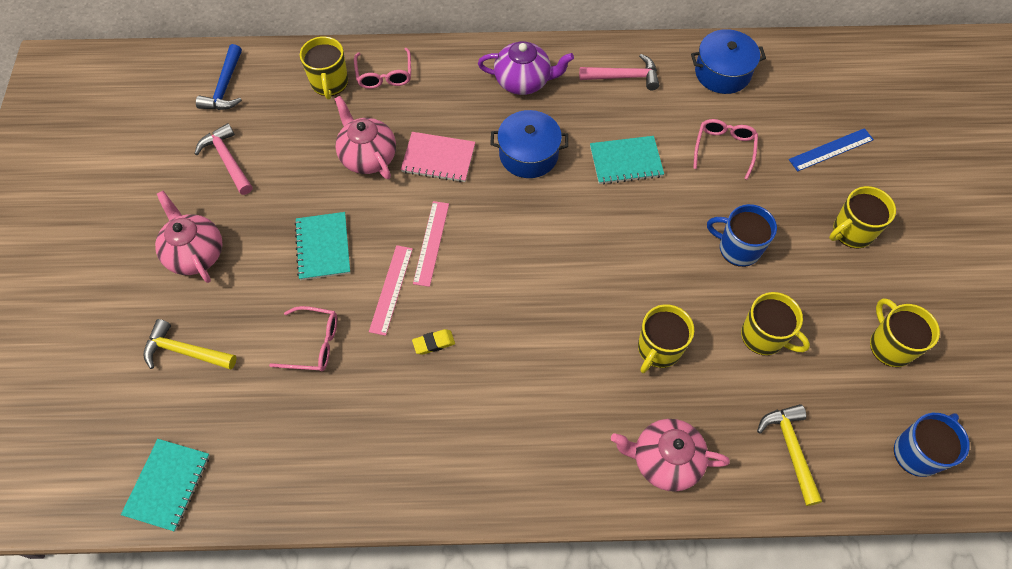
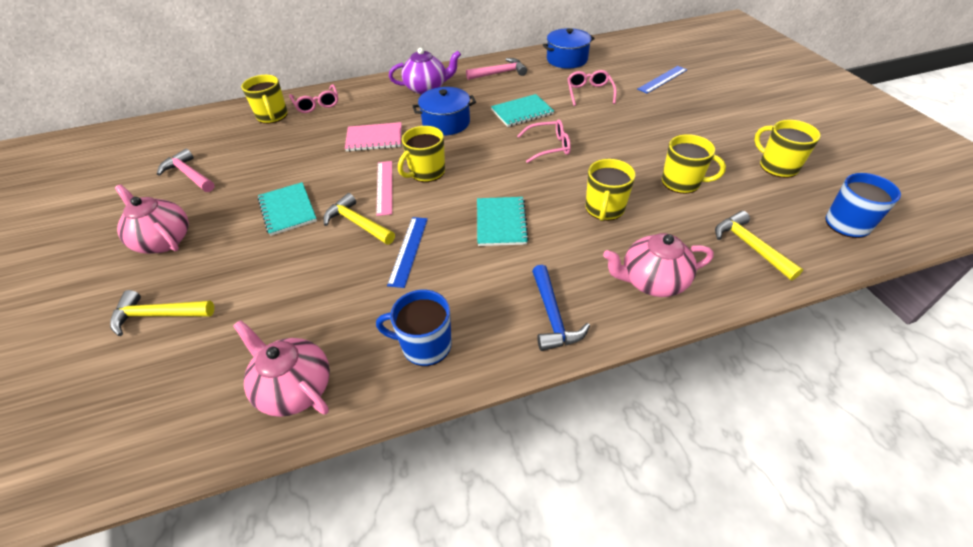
camera: 15 degrees left, 15 degrees down
(168, 485) = (145, 440): turquoise notebook -> turquoise notebook (501, 222)
(225, 87) = (182, 134): blue hammer -> blue hammer (552, 316)
(313, 344) = (292, 278): pink glasses -> pink glasses (549, 147)
(368, 156) = (314, 149): pink teapot -> pink teapot (294, 388)
(391, 289) = (358, 223): pink ruler -> yellow hammer
(434, 343) = (408, 250): yellow eraser -> blue ruler
(738, 248) = (631, 139): blue mug -> blue mug (425, 345)
(852, 231) = (705, 114): yellow mug -> yellow mug (426, 172)

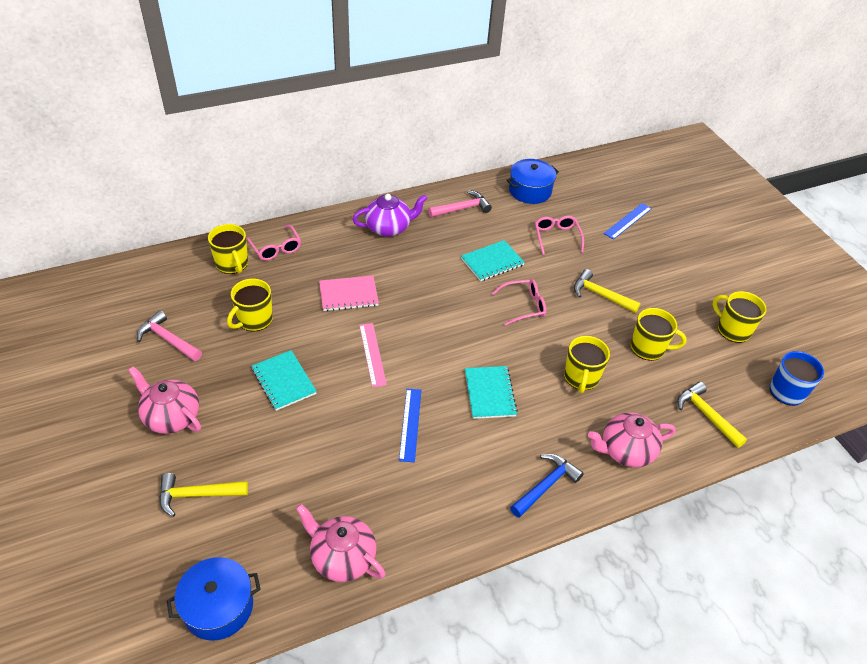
camera: 10 degrees left, 0 degrees up
(358, 223) = (356, 396): yellow hammer -> yellow hammer (600, 295)
(425, 345) = (443, 516): blue mug -> none
(426, 172) = (409, 336): yellow mug -> yellow mug (254, 320)
(446, 123) = (418, 275): blue pot -> blue pot (218, 607)
(552, 316) = (546, 486): blue hammer -> blue hammer turned 120 degrees counterclockwise

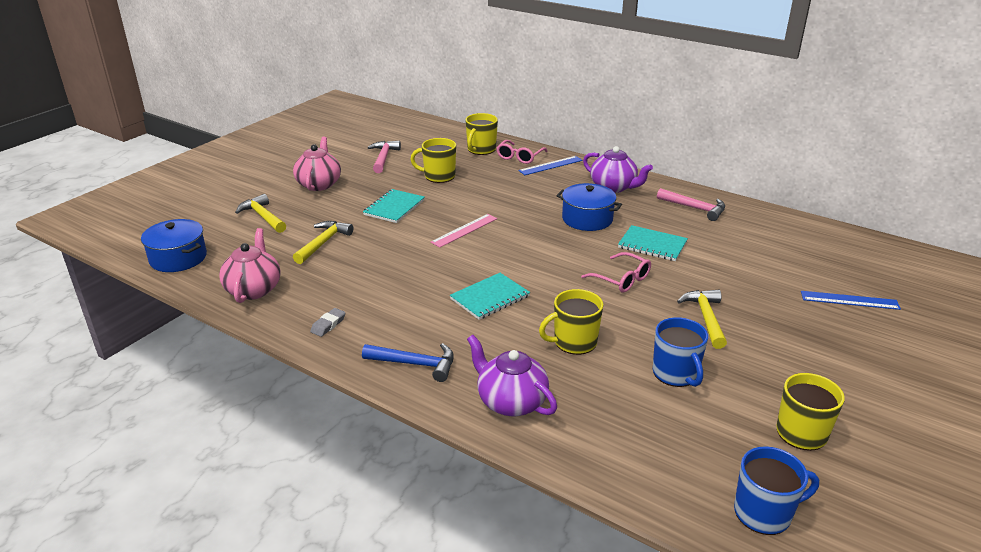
camera: 60 degrees right, 15 degrees down
(348, 294) = (513, 199): pink notebook -> none
(410, 424) = (411, 272): blue ruler -> blue ruler (550, 165)
(448, 521) = (328, 325): none -> grey eraser
(530, 191) = (783, 231): blue pot -> blue pot (587, 219)
(556, 237) = (745, 266): pink glasses -> none
(625, 451) = (511, 401): pink teapot -> purple teapot
(648, 348) = (675, 374): yellow mug -> blue mug
(706, 415) = (631, 448): yellow hammer -> yellow hammer (323, 243)

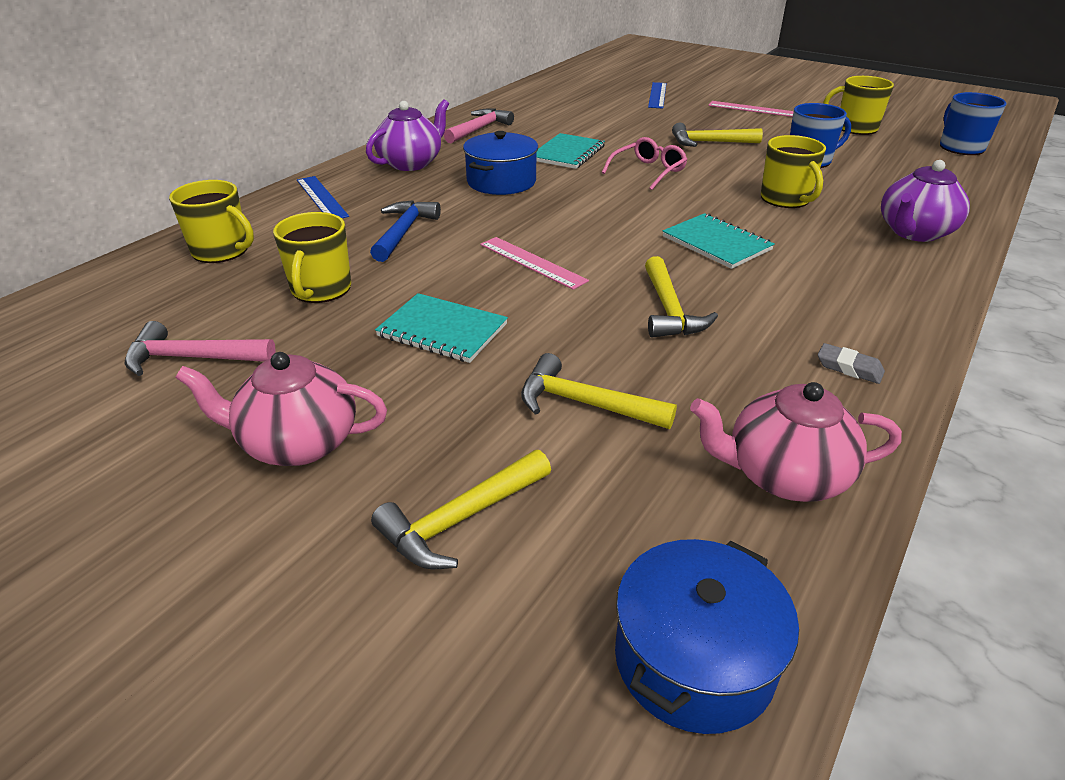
camera: 90 degrees left, 5 degrees up
(403, 271) = (669, 310): none -> yellow hammer
(415, 364) = (892, 289): blue hammer -> blue hammer (403, 232)
(519, 157) = (275, 219): pink glasses -> none
(835, 361) = (752, 109): none -> pink ruler

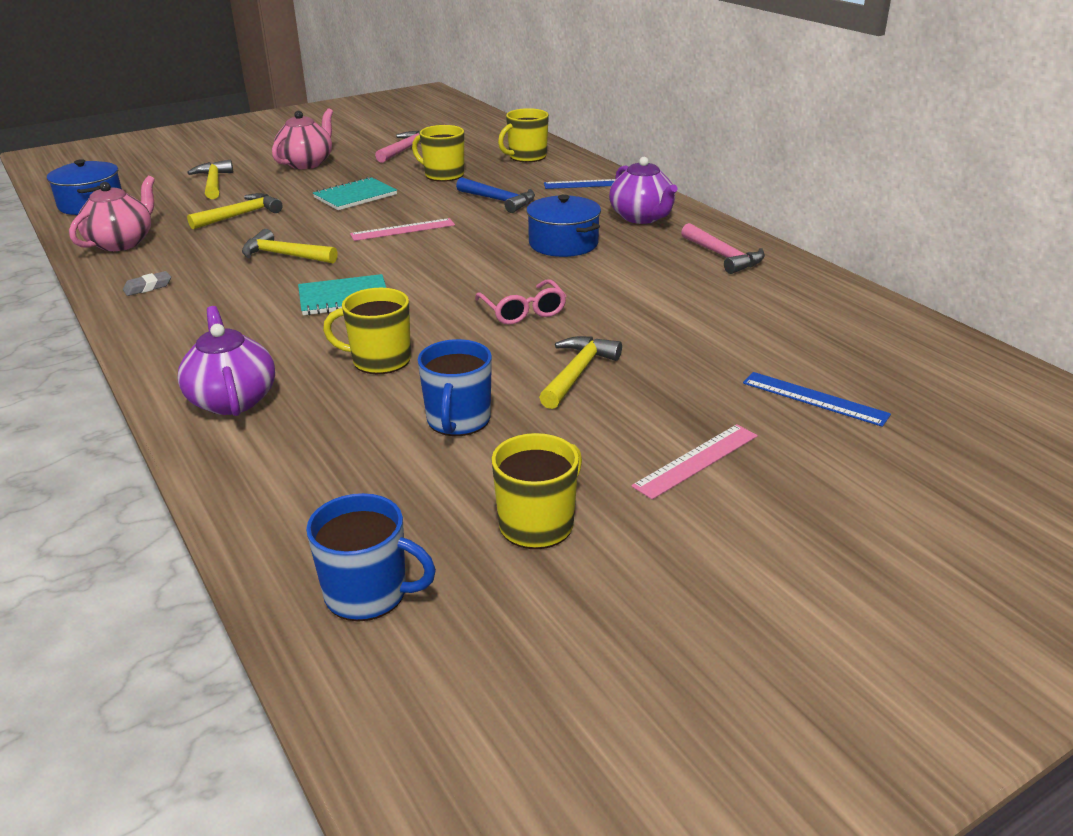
camera: 115 degrees right, 5 degrees down
(567, 153) = (611, 284): turquoise notebook -> none

